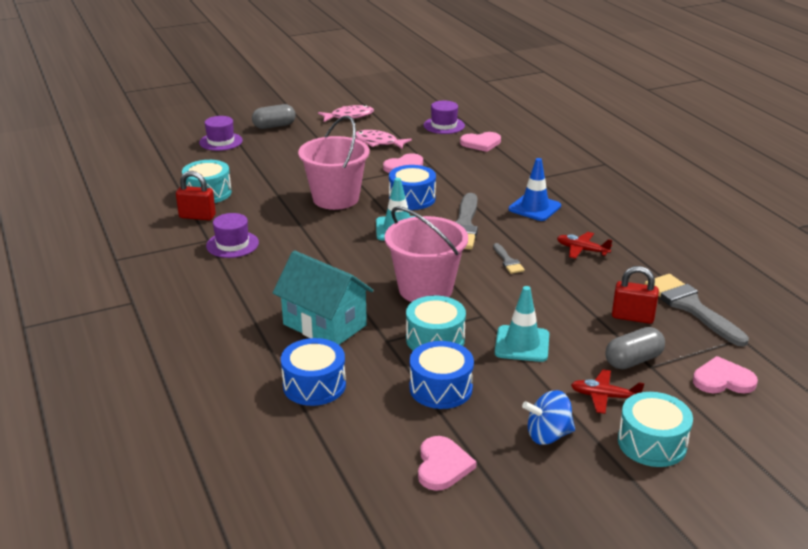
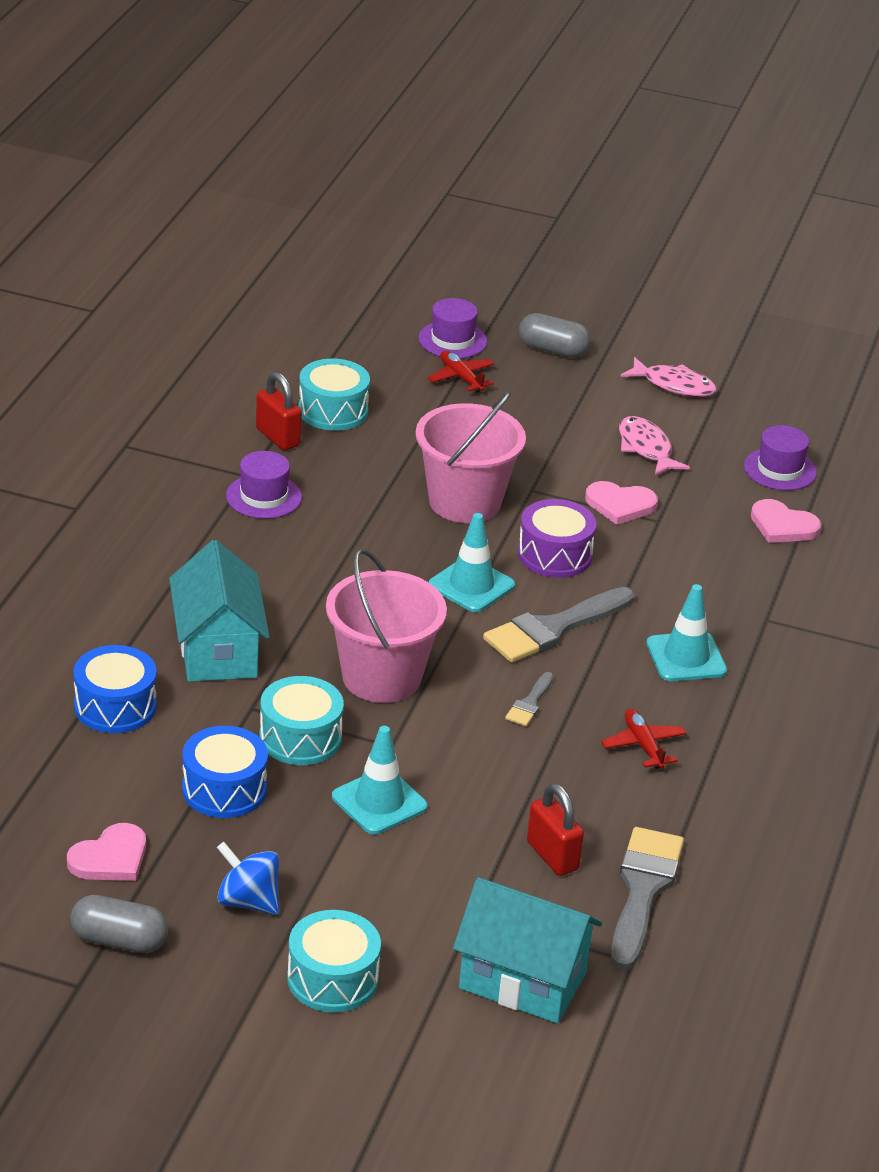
camera: 40 degrees right, 5 degrees up
(412, 198) = (555, 555): blue drum -> purple drum
(534, 208) = (686, 657): blue traffic cone -> turquoise traffic cone
(604, 397) = (367, 908): red plane -> red plane (461, 378)
(633, 360) = (464, 897): grey capsule -> grey capsule (119, 941)
(723, 380) = (522, 981): pink heart -> turquoise house

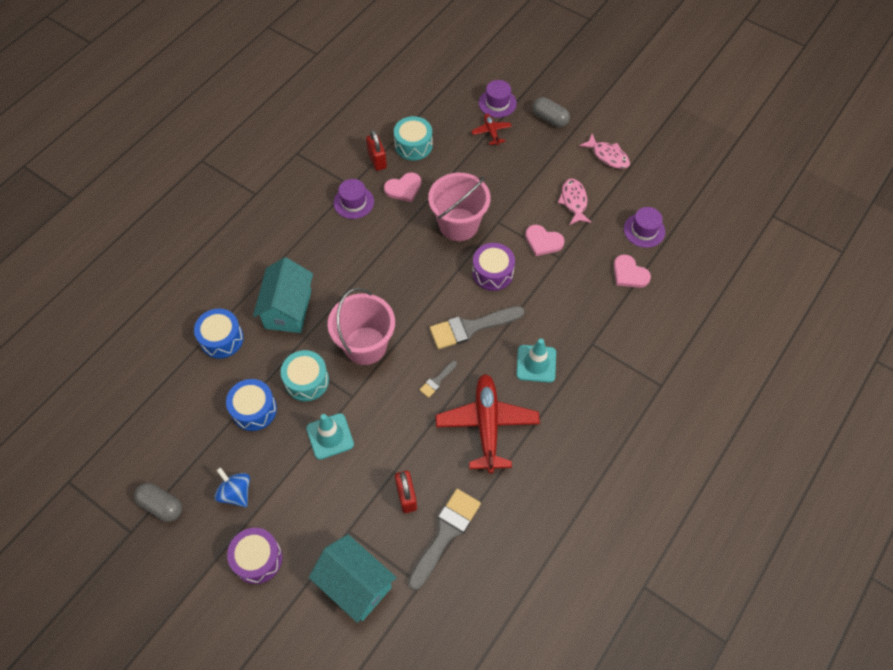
camera: 20 degrees right, 25 degrees up
(110, 858) = (179, 446): pink heart -> pink heart (403, 188)
(332, 979) = (258, 559): turquoise drum -> purple drum
(471, 585) = (439, 287): turquoise traffic cone -> none
(643, 745) = (487, 425): red plane -> red plane, size x2.10

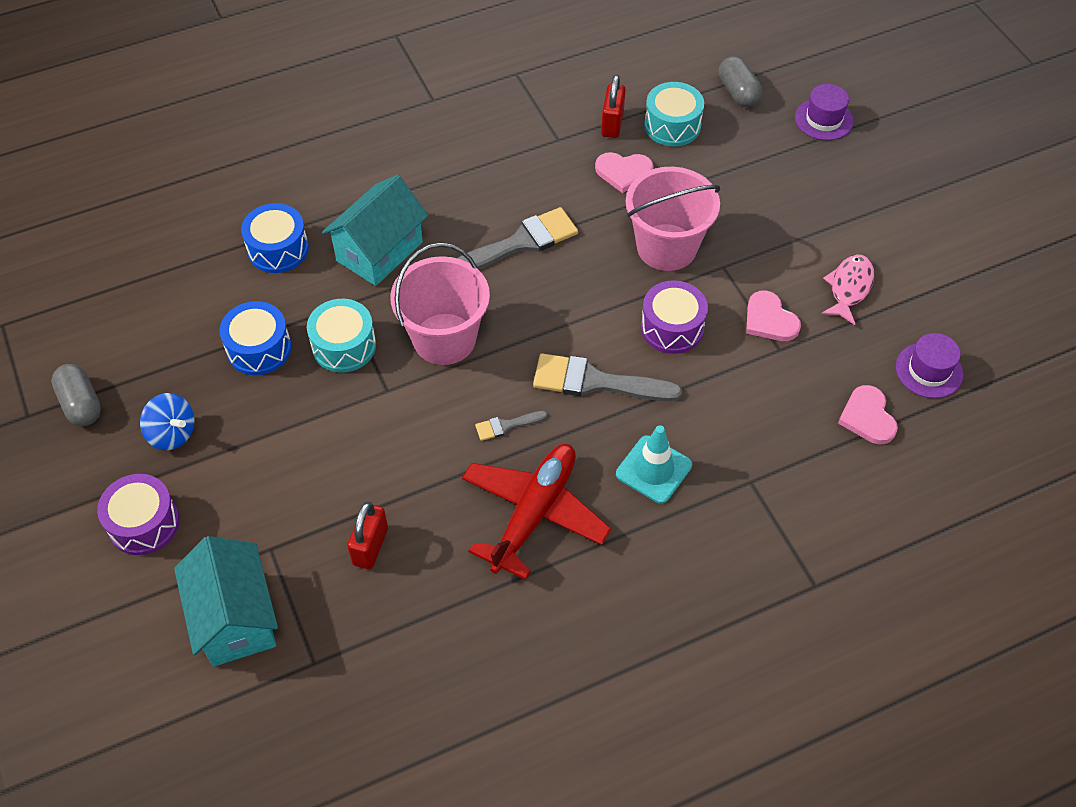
camera: 30 degrees right, 5 degrees down
(236, 493) = (172, 433): blue spinning top -> blue spinning top turned 135 degrees clockwise
(330, 436) = (327, 425): turquoise traffic cone -> none
(353, 202) = (547, 161): purple hat -> none
(445, 534) = (387, 619): grey brush -> grey brush (520, 243)
(491, 132) = (790, 152): red plane -> none
(550, 119) = (886, 168): grey capsule -> grey capsule (738, 92)
(608, 156) = (940, 251): pink fish -> none

